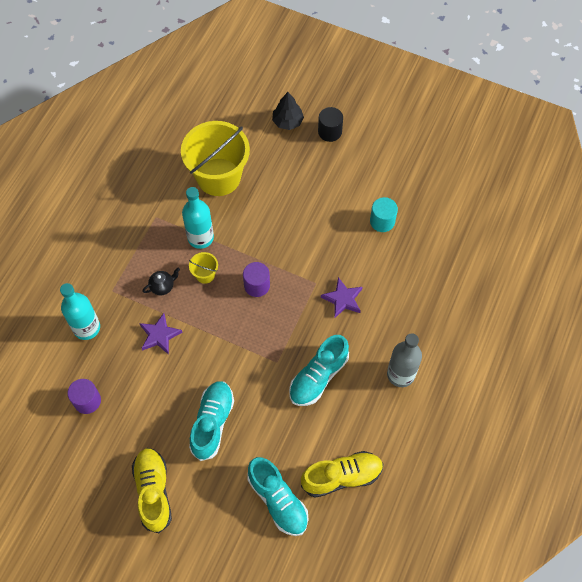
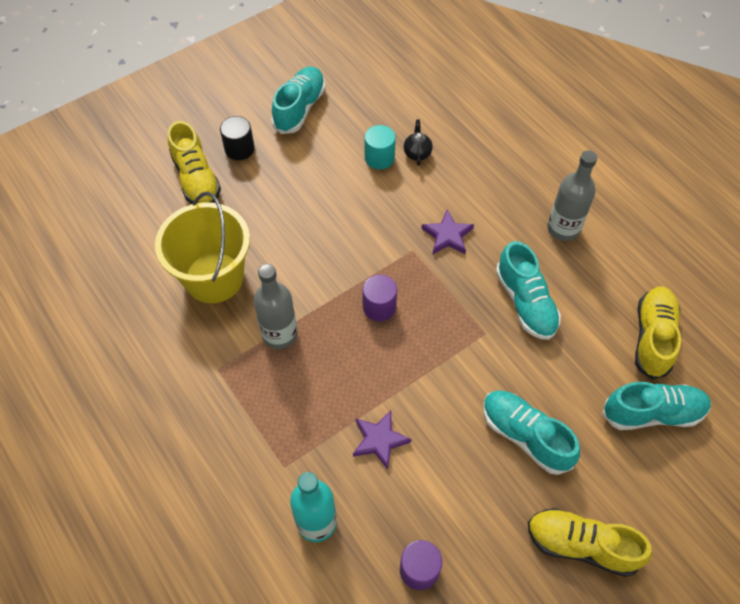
camera: 60 degrees left, 5 degrees down
(162, 286) = (316, 406): black teapot -> black teapot (417, 153)
(200, 237) = (279, 334): turquoise bottle -> grey bottle
(205, 274) = (331, 352): yellow bucket -> none
(287, 121) = (196, 179): black tree -> yellow shoe
(391, 147) = (300, 108): none -> turquoise shoe

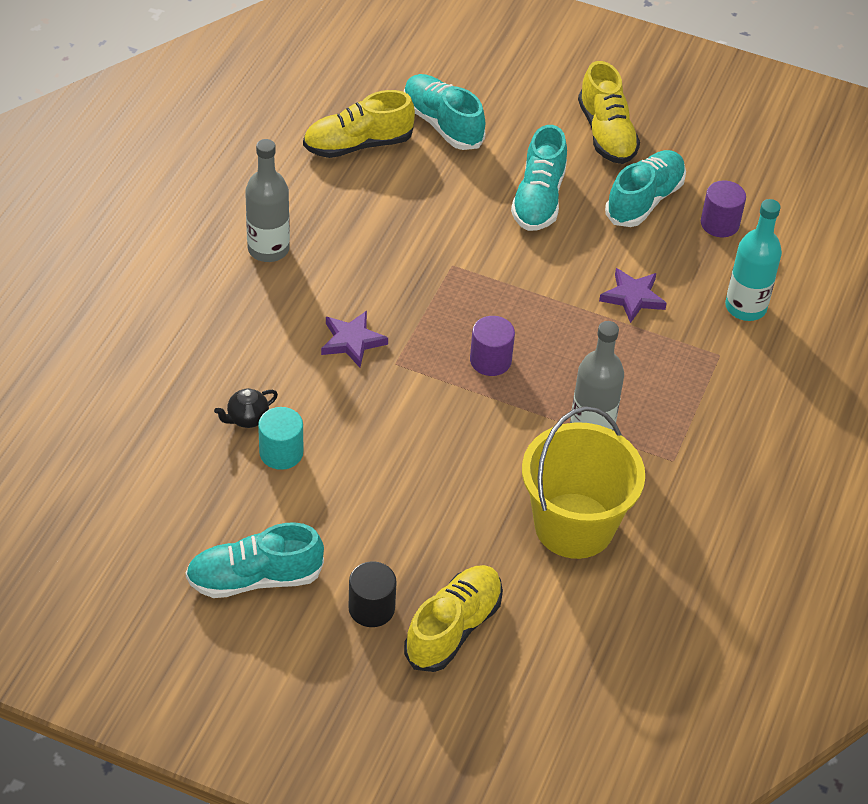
camera: 125 degrees left, 10 degrees down
(525, 302) = (390, 247): turquoise shoe -> turquoise shoe (644, 200)

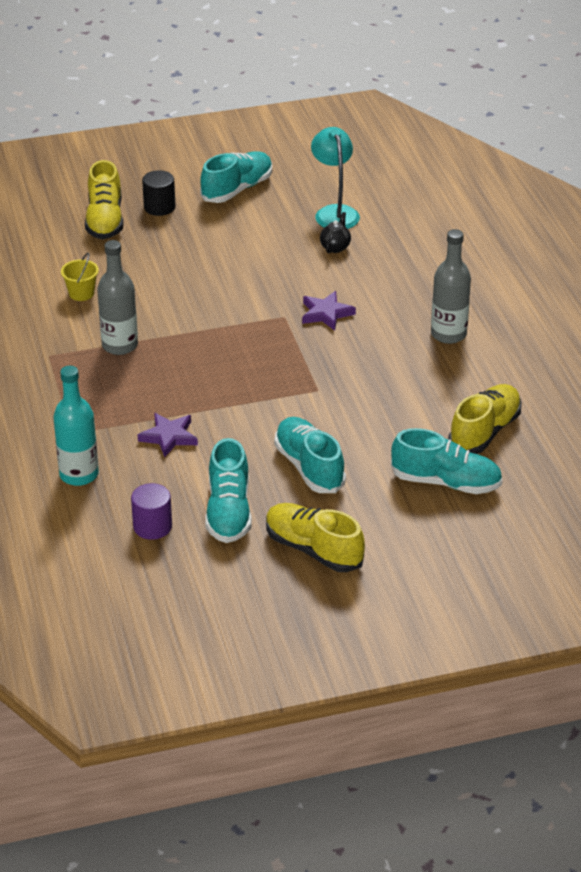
camera: 145 degrees right, 10 degrees down
(190, 468) = (334, 212): none -> turquoise lamp
(281, 453) = (294, 242): turquoise cylinder -> none
(490, 360) = (226, 348): purple cylinder -> none
(574, 526) = (81, 293): yellow bucket -> yellow bucket, size x0.42

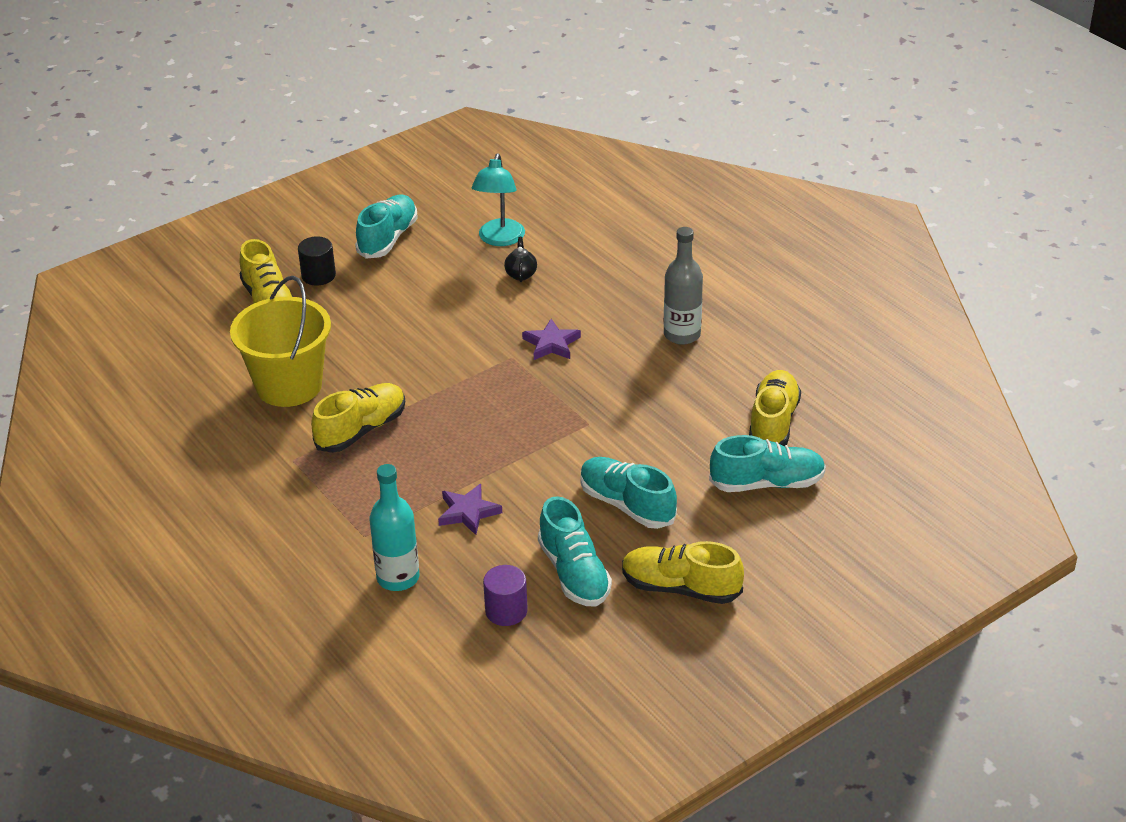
camera: 20 degrees left, 0 degrees up
(81, 293) = (289, 385): yellow bucket -> yellow bucket, size x2.40
(120, 345) = (361, 430): grey bottle -> yellow shoe
(334, 212) = (499, 239): turquoise lamp -> turquoise lamp turned 135 degrees counterclockwise

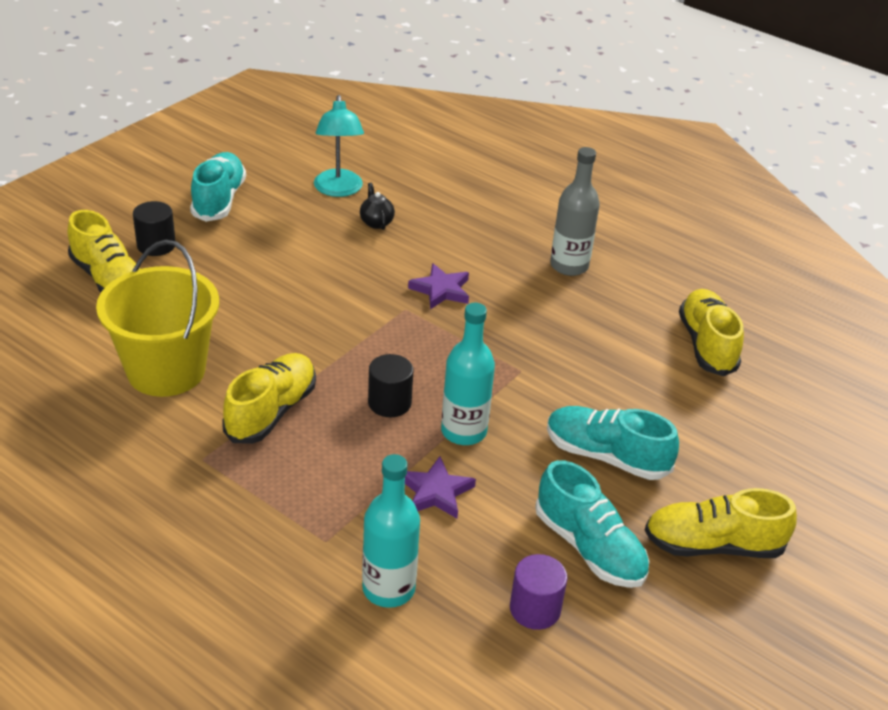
camera: 20 degrees left, 0 degrees up
(462, 436) = (389, 403): none -> black cylinder
(514, 468) = (463, 431): none -> turquoise bottle
(767, 483) = (736, 410): turquoise shoe -> none

